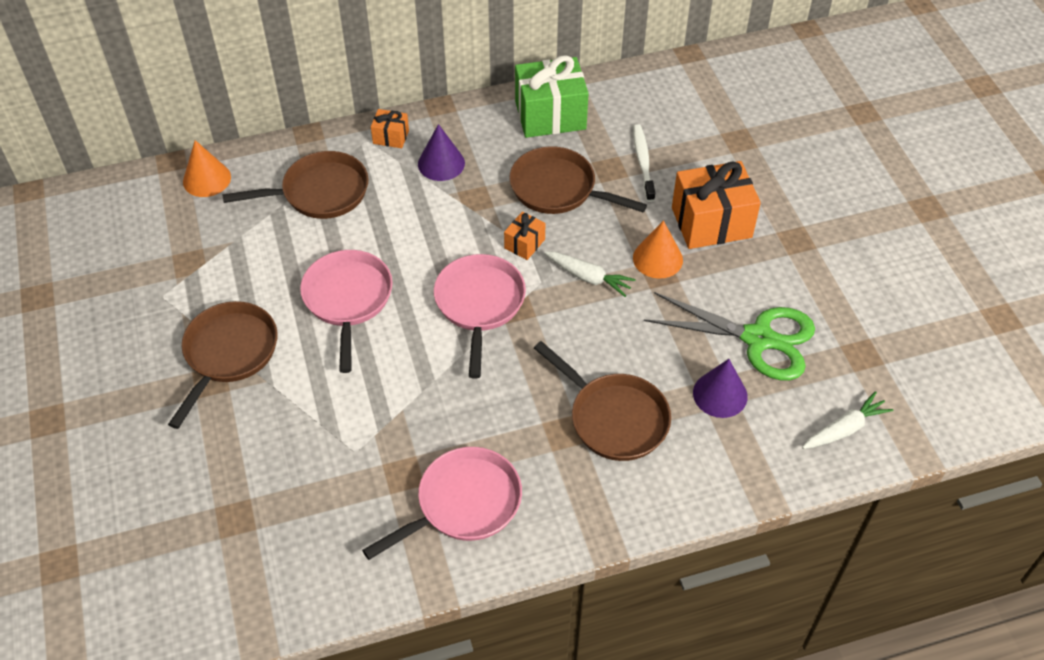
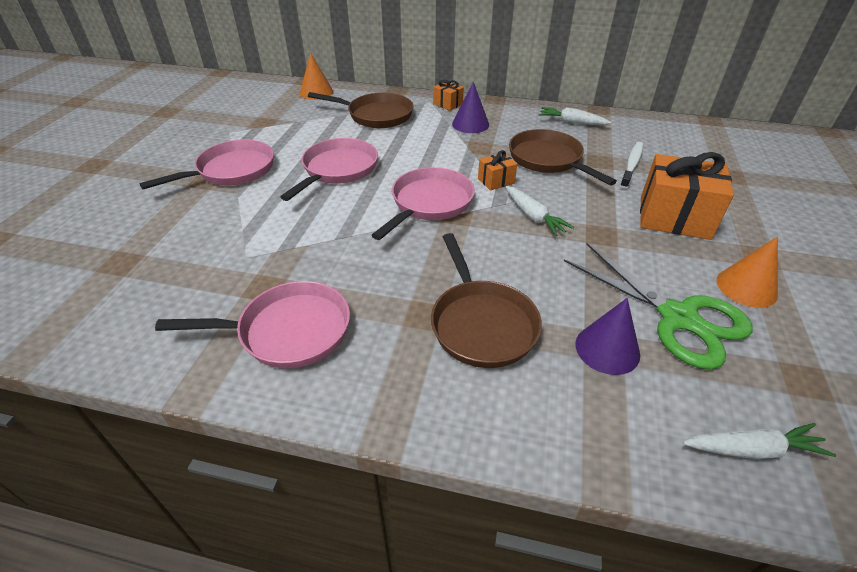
camera: 30 degrees right, 10 degrees down
(229, 354) = (232, 171): brown pan -> pink pan
(550, 115) = (572, 122): green gift -> white carrot
(657, 258) = (606, 225): orange cone -> orange cone (746, 287)

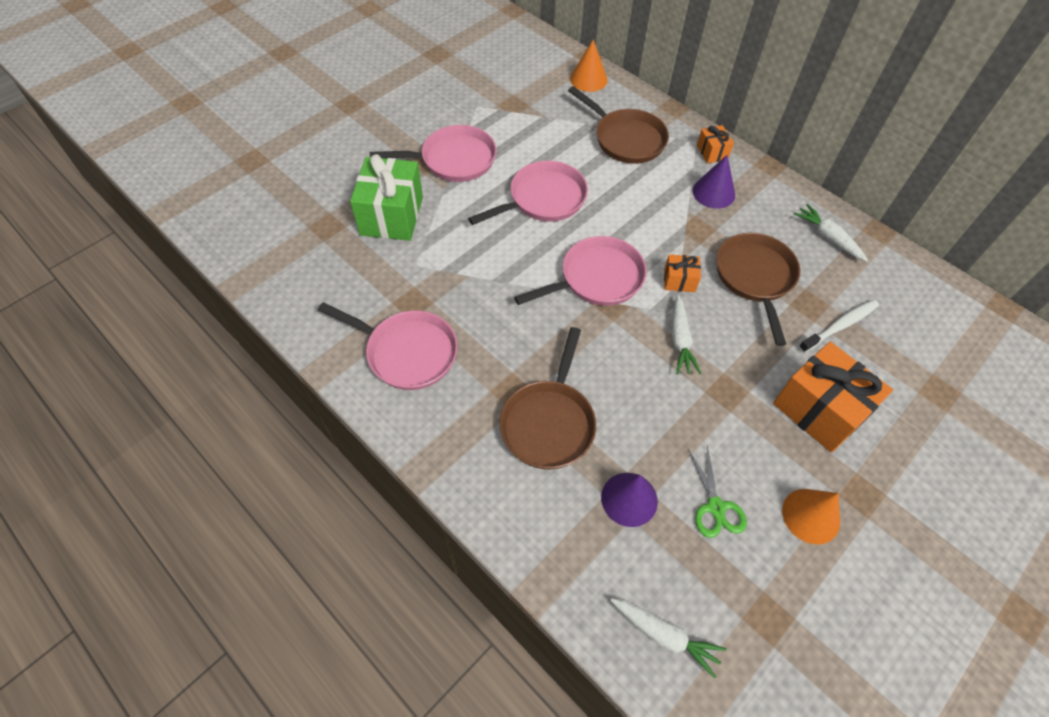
camera: 30 degrees right, 15 degrees up
(193, 229) = (391, 215): none -> green gift
(678, 318) = (715, 507): green scissors -> green scissors, size x0.53

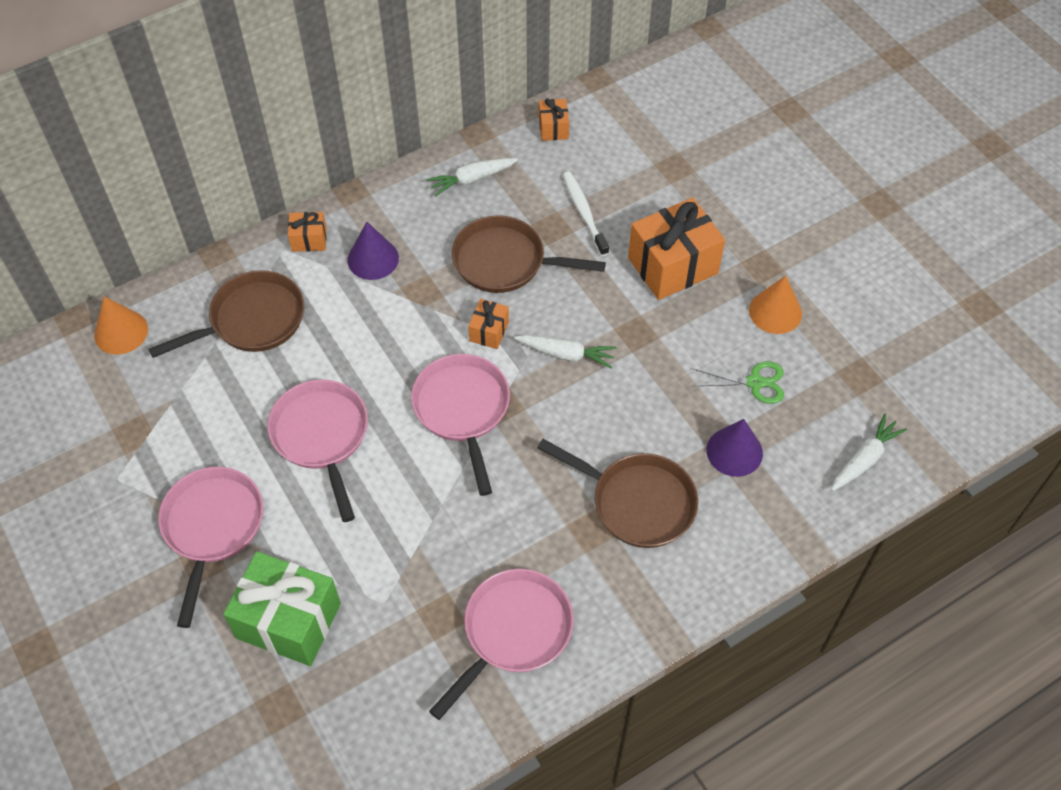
camera: 75 degrees left, 0 degrees up
(922, 284) = (553, 128): none -> orange gift

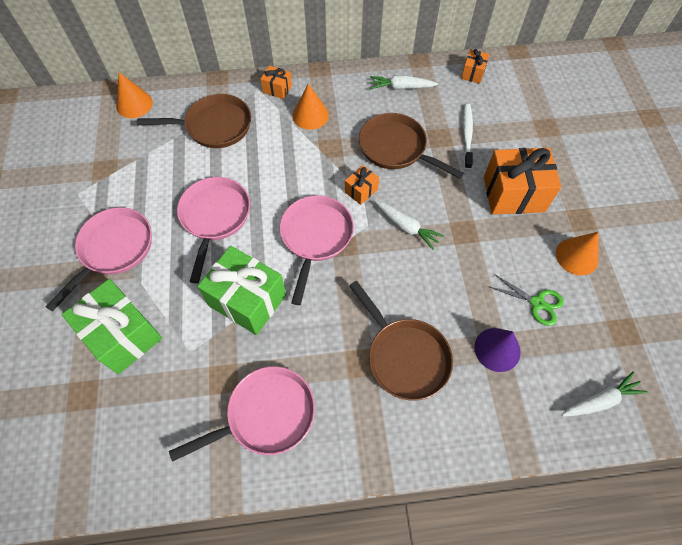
camera: 25 degrees right, 5 degrees up
(373, 259) = (310, 115): purple cone -> orange cone
(420, 517) = (247, 300): none -> green gift

